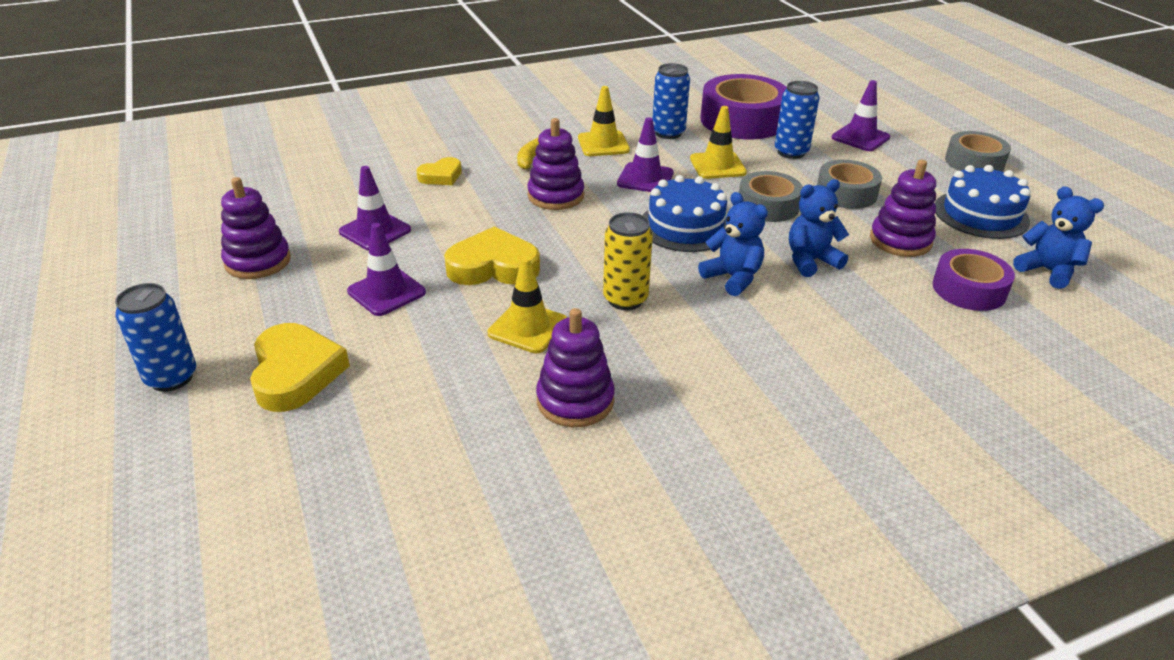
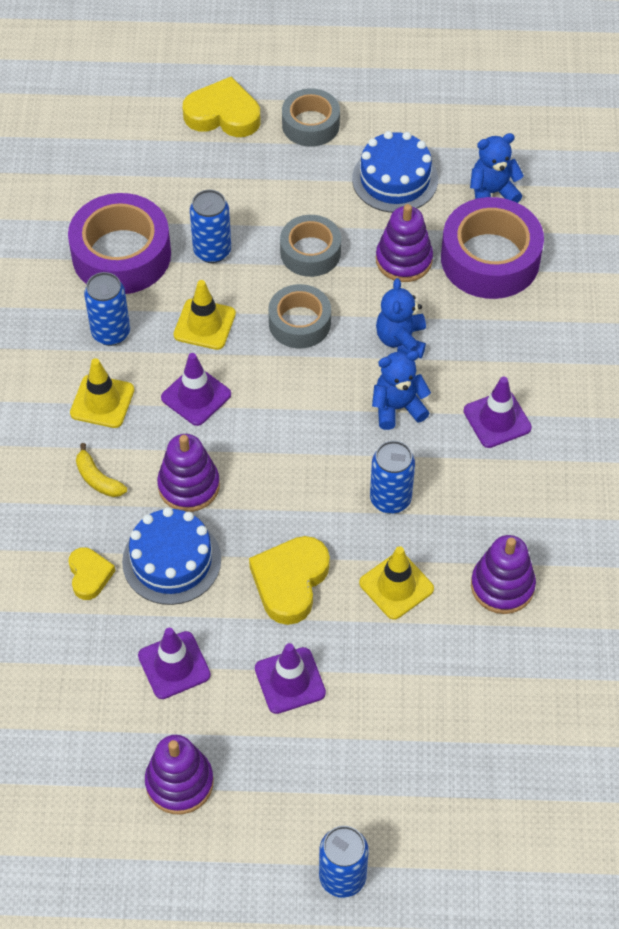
camera: 65 degrees left, 20 degrees up
(296, 373) = (379, 777): yellow heart -> yellow heart (223, 114)
(625, 299) = (390, 499): yellow can -> blue can
(685, 226) = (301, 403): blue cake -> blue cake (171, 560)
(860, 137) = (216, 179): purple traffic cone -> purple traffic cone (497, 419)
(969, 289) = (490, 259): purple tape -> purple tape, size x1.63

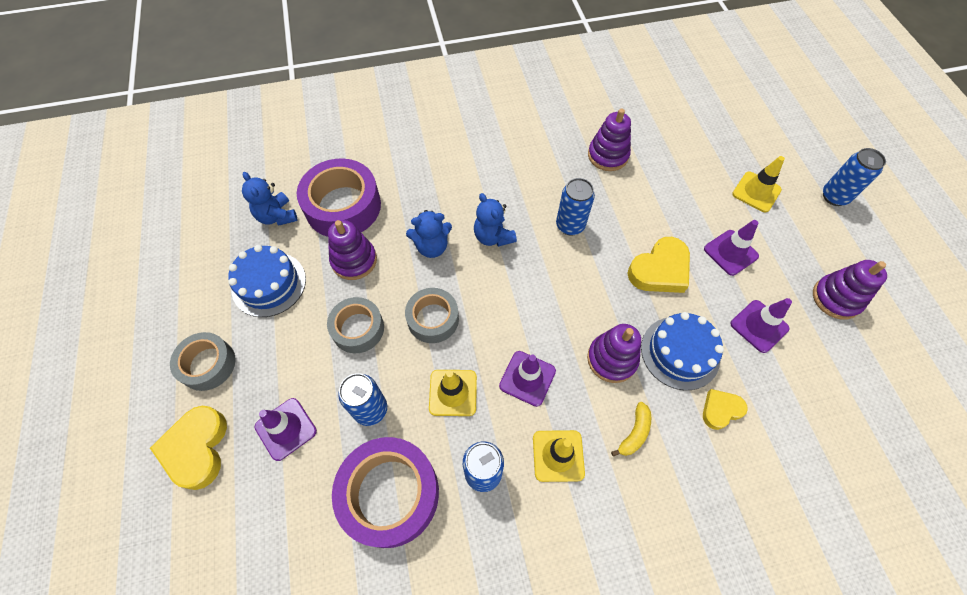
camera: 105 degrees left, 5 degrees up
(290, 582) = (660, 270): yellow heart -> yellow heart turned 45 degrees counterclockwise
(396, 586) = (633, 209): yellow traffic cone -> yellow traffic cone (756, 192)
(497, 419) = (484, 179): purple traffic cone -> purple traffic cone (286, 429)

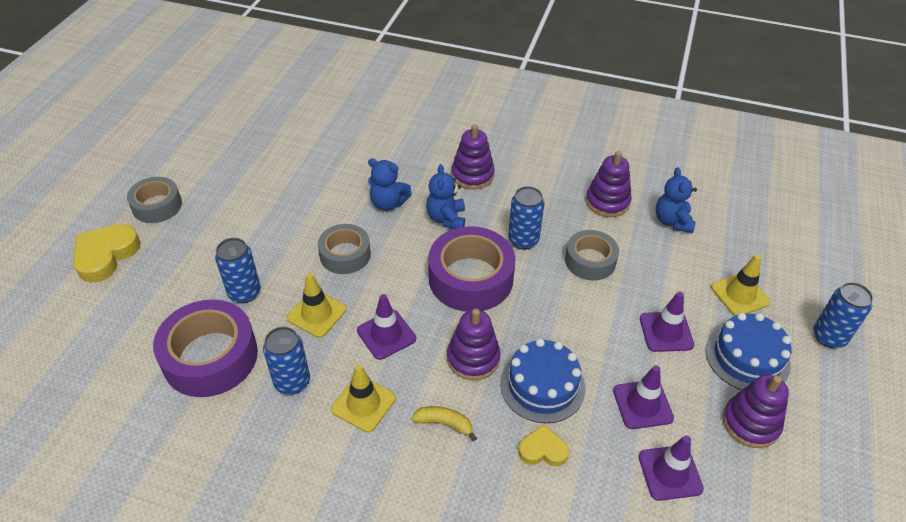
camera: 30 degrees right, 15 degrees down
(269, 284) = (242, 173): blue cake -> blue cake (747, 357)
(277, 216) = (286, 130): blue teddy bear -> blue teddy bear (672, 221)
(286, 429) = (174, 274): purple traffic cone -> purple traffic cone (670, 473)
(343, 206) = (341, 144): purple tape -> purple tape (470, 278)
(354, 260) = (318, 185): purple stacking toy -> purple stacking toy (472, 175)
(358, 329) = (281, 233): grey tape -> grey tape (590, 261)
(634, 433) = (444, 423): yellow banana -> yellow banana turned 135 degrees counterclockwise
(660, 270) = (580, 312): yellow heart -> none

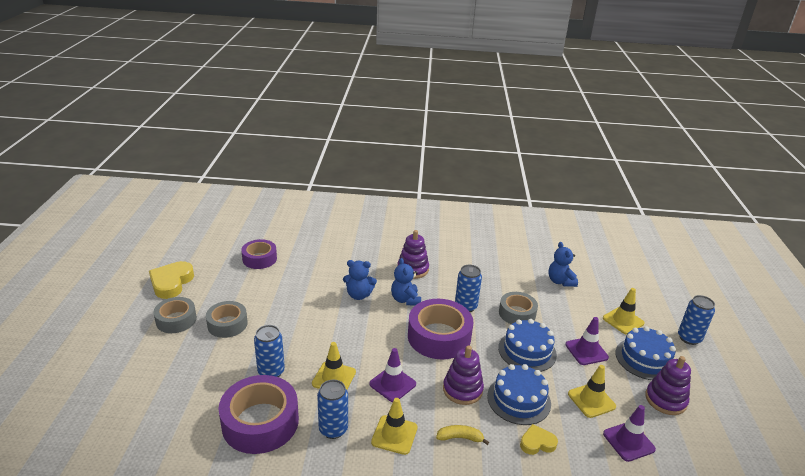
camera: 15 degrees left, 15 degrees down
(106, 255) = (145, 361): yellow heart -> yellow heart (171, 283)
(282, 134) = (259, 259): none -> purple tape
(345, 255) = (340, 334): grey tape -> grey tape (227, 324)
(582, 318) = (527, 351): none -> blue cake
(607, 202) = (512, 275): purple stacking toy -> none
(642, 404) = (591, 400): purple traffic cone -> yellow traffic cone

